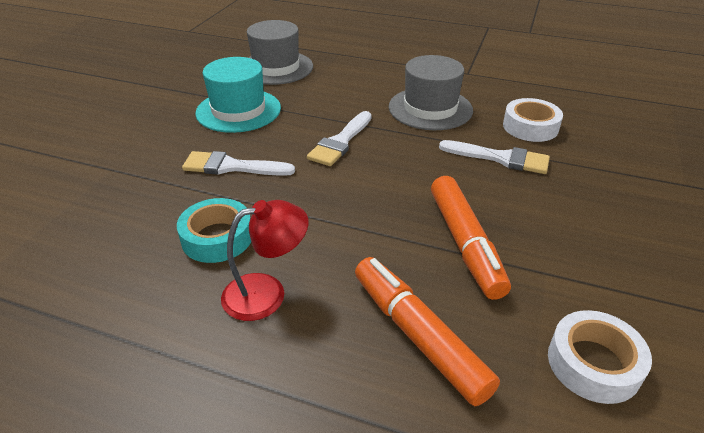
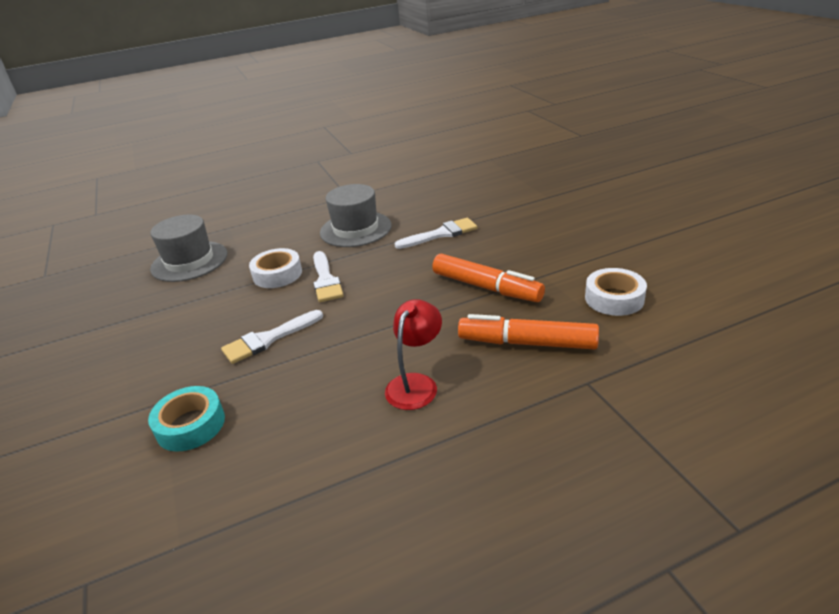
camera: 40 degrees left, 5 degrees down
(217, 237) = (332, 381): turquoise tape -> turquoise tape (190, 425)
(238, 110) = (208, 304): turquoise hat -> none
(530, 127) = (432, 208): white tape -> white tape (277, 274)

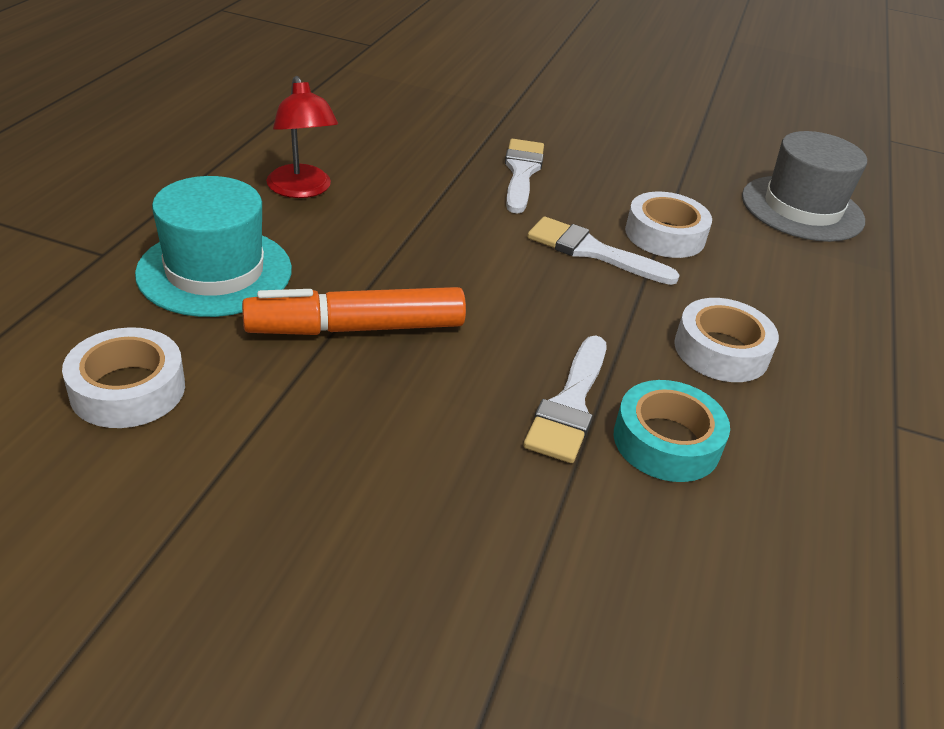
camera: 125 degrees right, 5 degrees up
(190, 425) = (456, 105): turquoise tape -> turquoise tape (666, 441)
(356, 229) = (721, 350): grey hat -> white tape
(527, 343) = (215, 271): orange marker -> turquoise hat

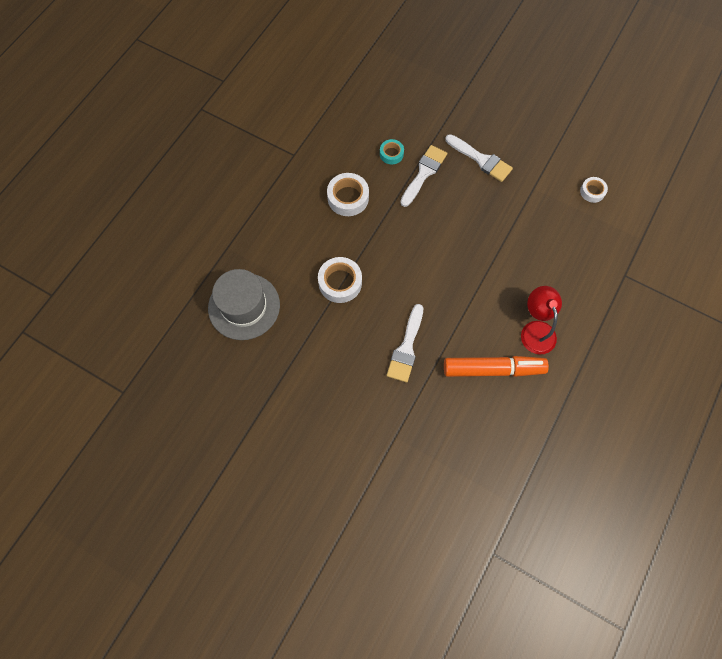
camera: 165 degrees left, 30 degrees up
(128, 389) = (592, 191): white tape -> white tape, size x0.60
(215, 271) = (571, 260): turquoise hat -> none
(357, 328) = (506, 220): orange marker -> orange marker (492, 369)
(592, 251) = (385, 269): white brush -> white brush (481, 160)
(666, 441) = (391, 154): turquoise tape -> turquoise tape, size x0.60

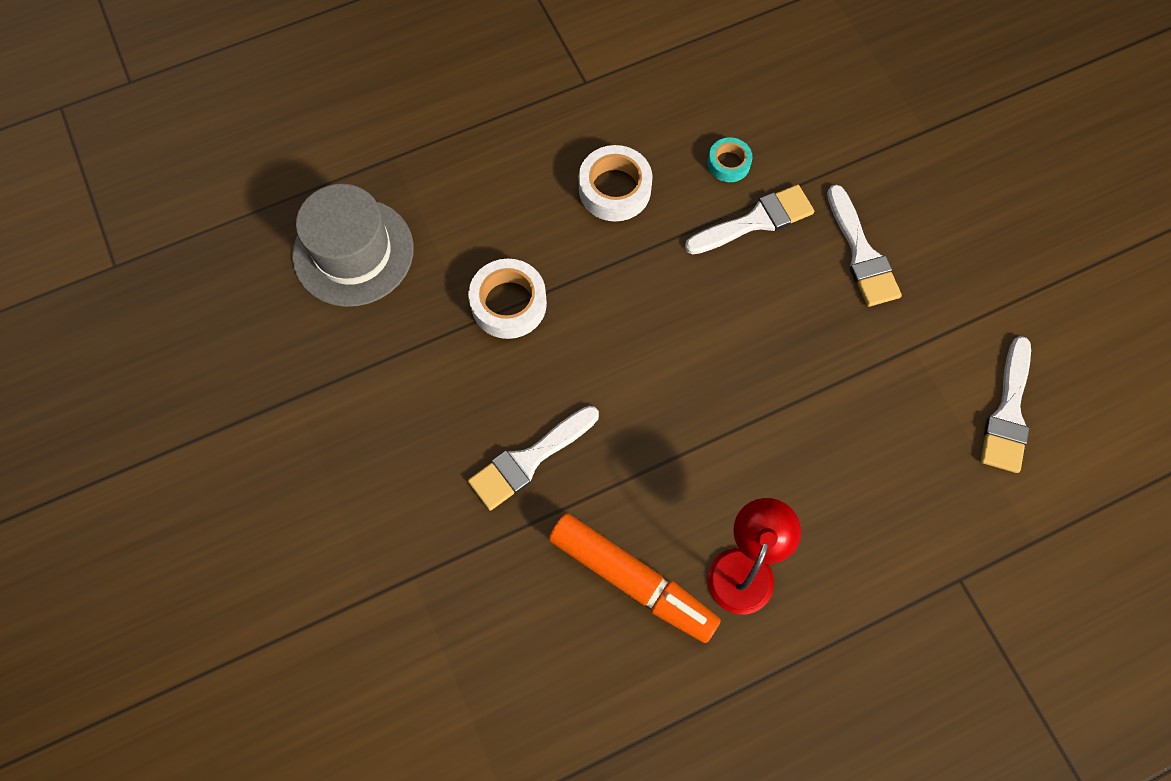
camera: 35 degrees right, 0 degrees up
(592, 191) = (1008, 413): white tape -> white brush

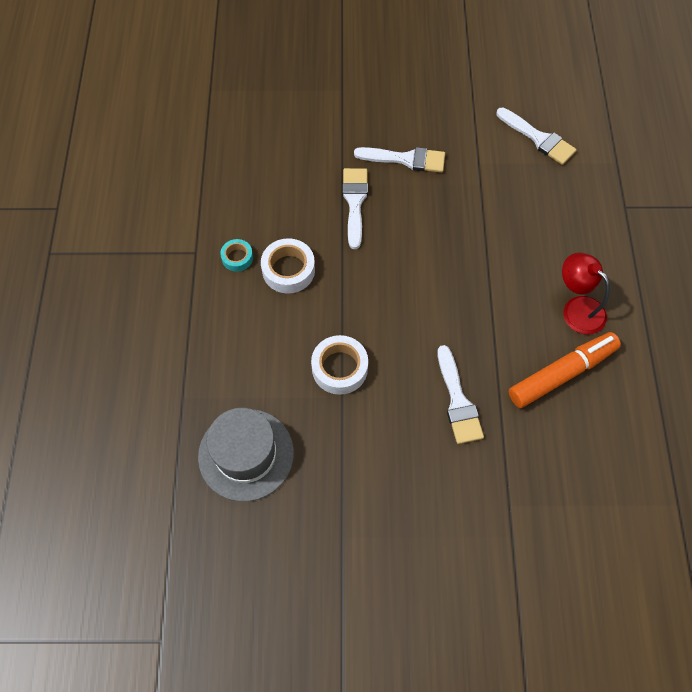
camera: 65 degrees left, 5 degrees down
(728, 163) = (306, 199): turquoise tape -> turquoise tape (237, 257)

